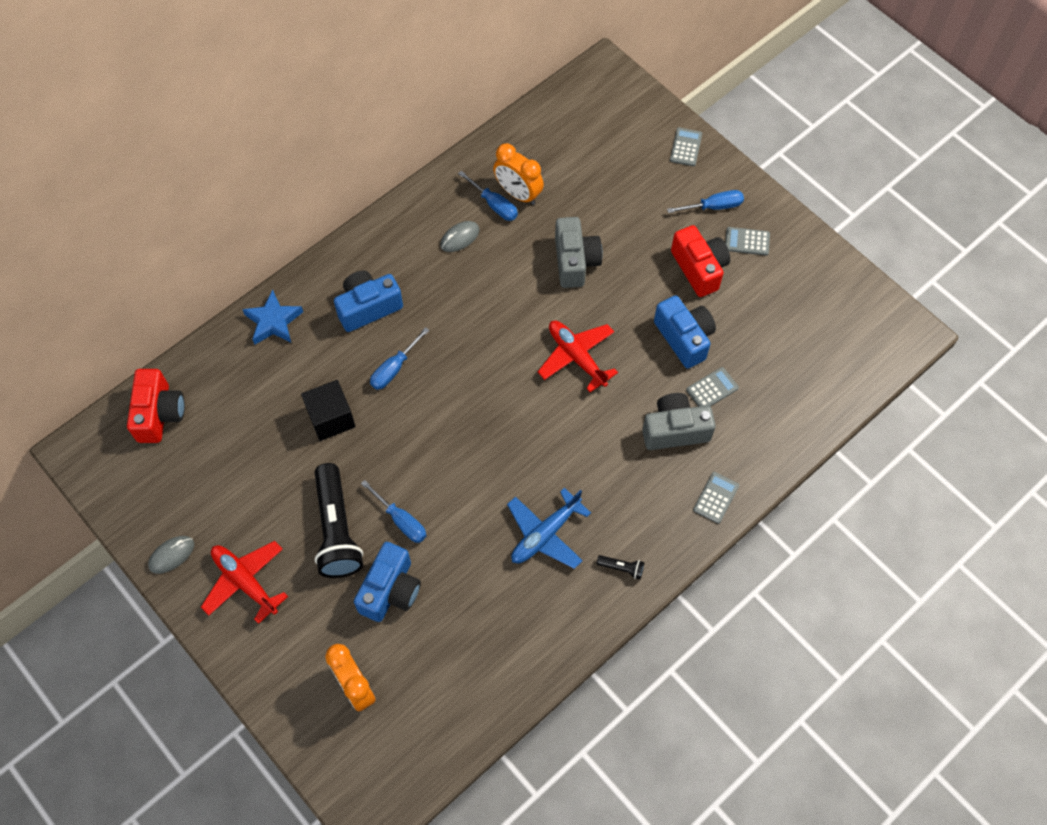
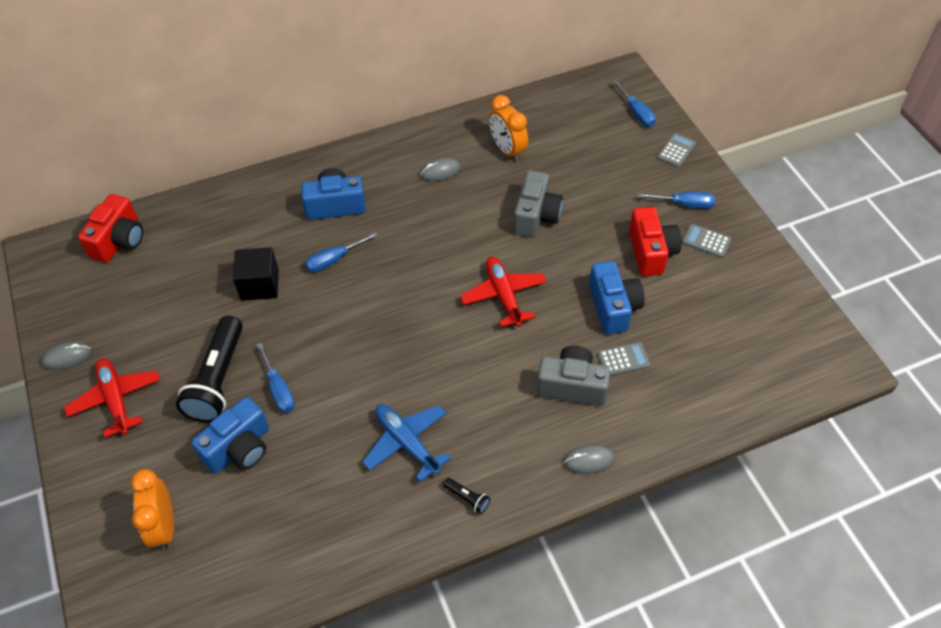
camera: 20 degrees right, 10 degrees down
(273, 321) = (250, 195): blue star -> none
(494, 204) = (482, 153): blue screwdriver -> blue screwdriver (636, 113)
(545, 534) = (406, 443): blue plane -> blue plane turned 75 degrees clockwise
(716, 497) = (589, 460): grey calculator -> grey mouse

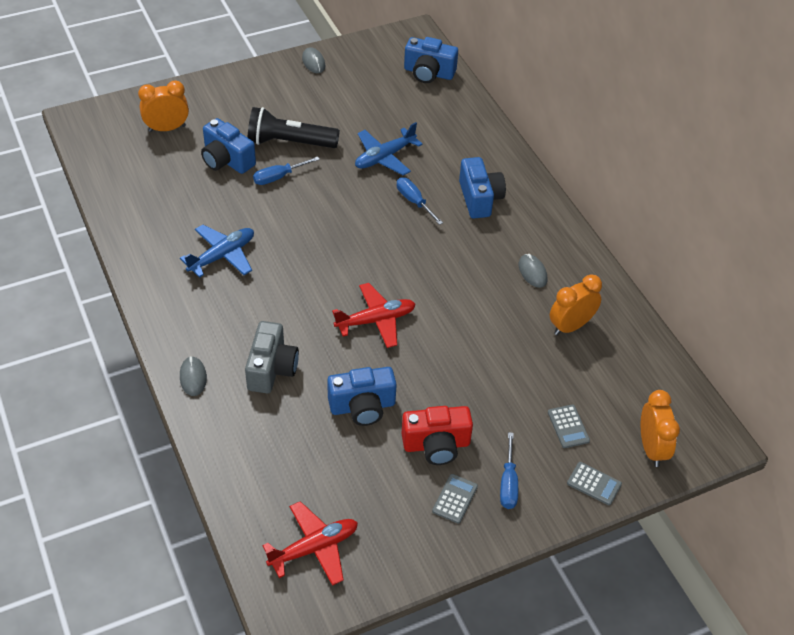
camera: 85 degrees right, 5 degrees down
(116, 399) = (274, 92): red plane -> red plane (314, 548)
(119, 240) = (428, 73): red camera -> blue camera
(260, 285) = (384, 157): black cube -> blue plane
(467, 498) = (167, 294): black flashlight -> none
(536, 216) = (479, 348): grey camera -> none
(623, 359) = (299, 410): grey calculator -> grey calculator (568, 426)
(636, 113) = (651, 448): blue screwdriver -> orange clock

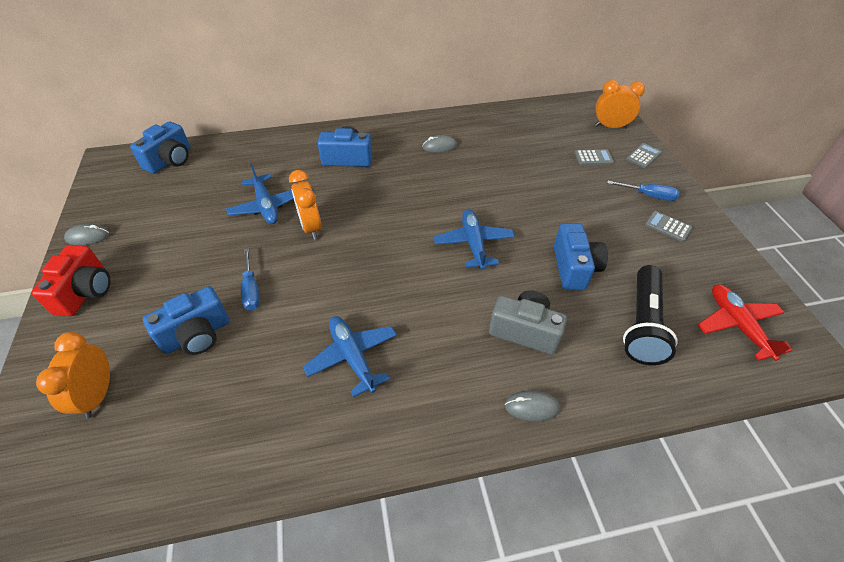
camera: 75 degrees left, 0 degrees up
(289, 142) = (202, 273): black flashlight -> black flashlight (642, 324)
(375, 320) = (473, 244): red plane -> blue plane
(414, 202) = (334, 196): blue screwdriver -> none
(436, 445) = (614, 228): red camera -> red camera (85, 292)
(570, 326) = (498, 139): orange clock -> orange clock (311, 227)

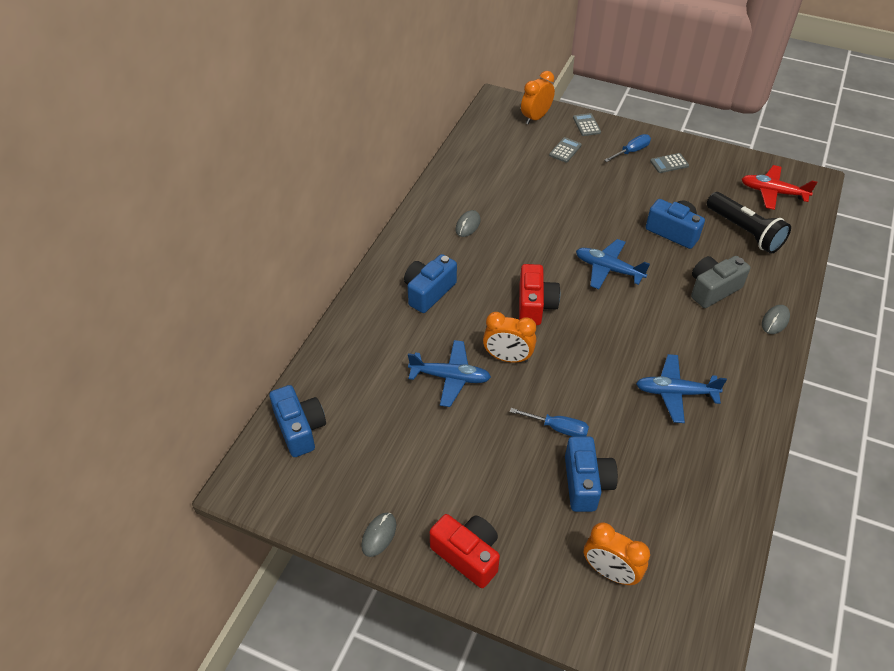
camera: 55 degrees left, 0 degrees up
(384, 218) = (535, 305): none -> red camera

